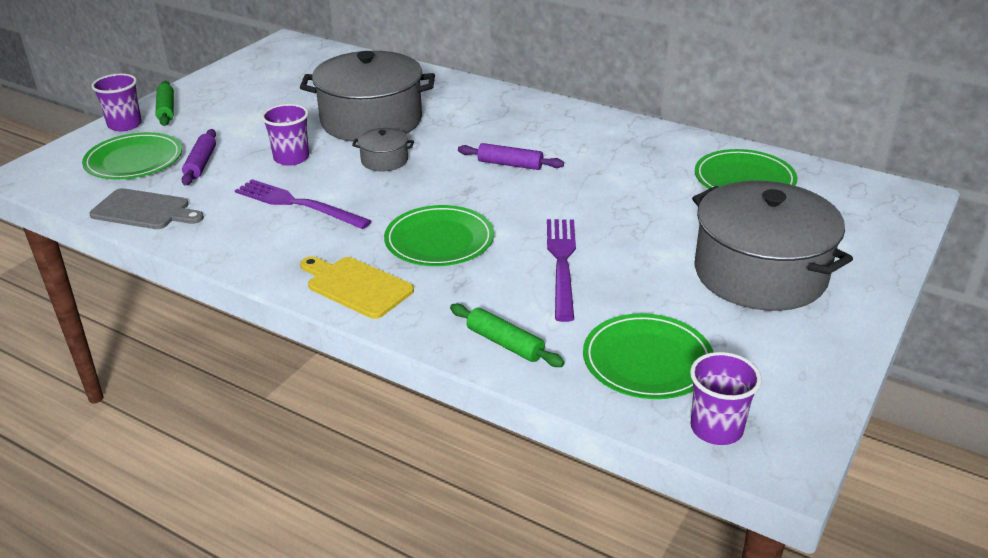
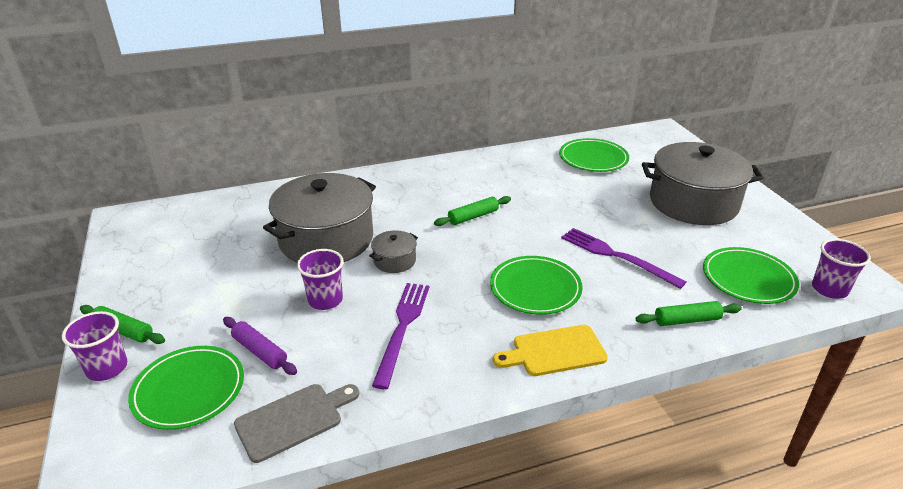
camera: 50 degrees left, 0 degrees up
(297, 204) = (402, 328): purple fork -> purple fork turned 120 degrees clockwise
(510, 164) = (473, 217): purple rolling pin -> green rolling pin

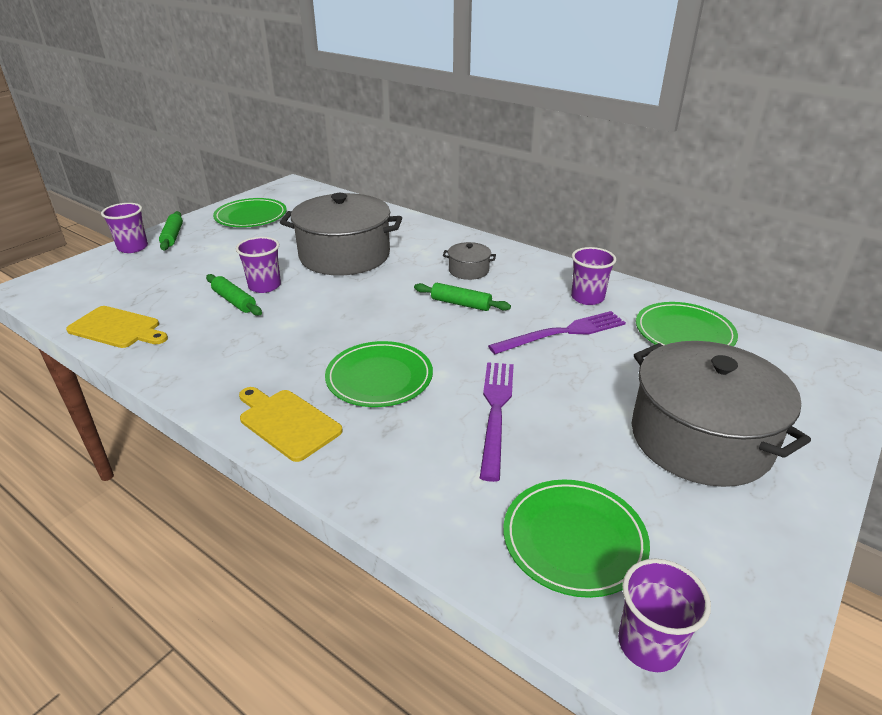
camera: 55 degrees right, 0 degrees up
(189, 390) = (127, 280): green plate -> green plate (251, 216)
(260, 351) = (184, 286): purple rolling pin -> none
(293, 420) = (117, 328): grey cutting board -> yellow cutting board
(394, 260) = (347, 293): grey pot -> grey pot (468, 270)
(402, 328) = (256, 331): purple fork -> purple fork (562, 333)
(521, 168) = (587, 298): none -> purple cup
(687, 320) = (423, 503): green rolling pin -> green rolling pin (234, 301)

